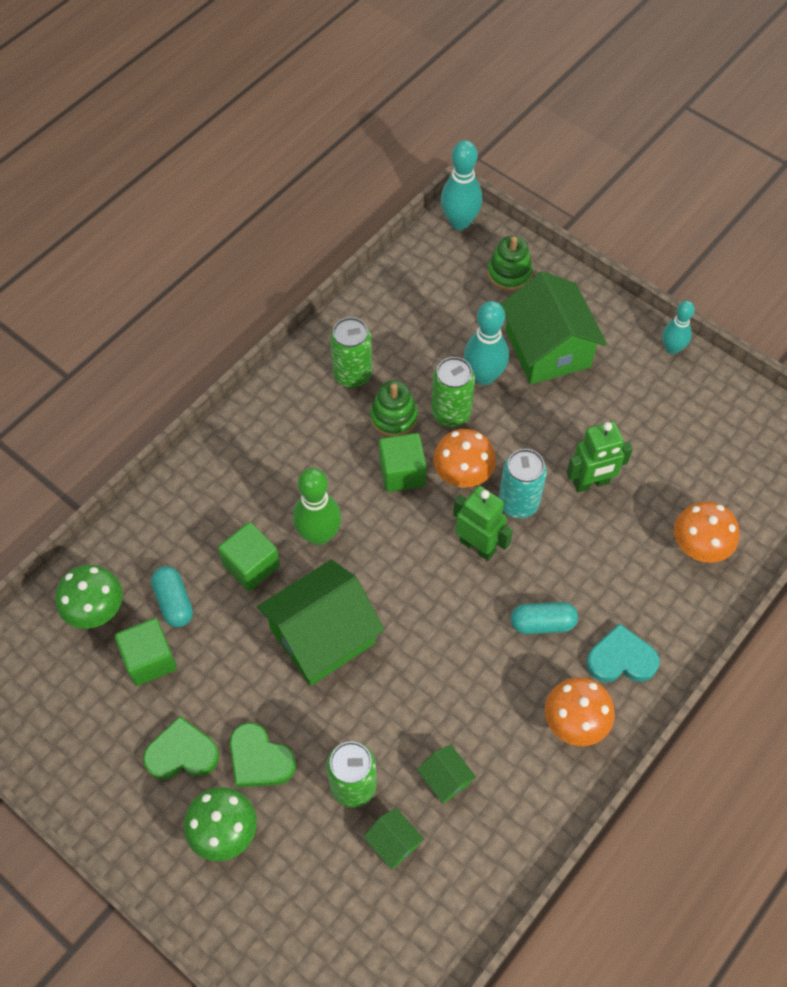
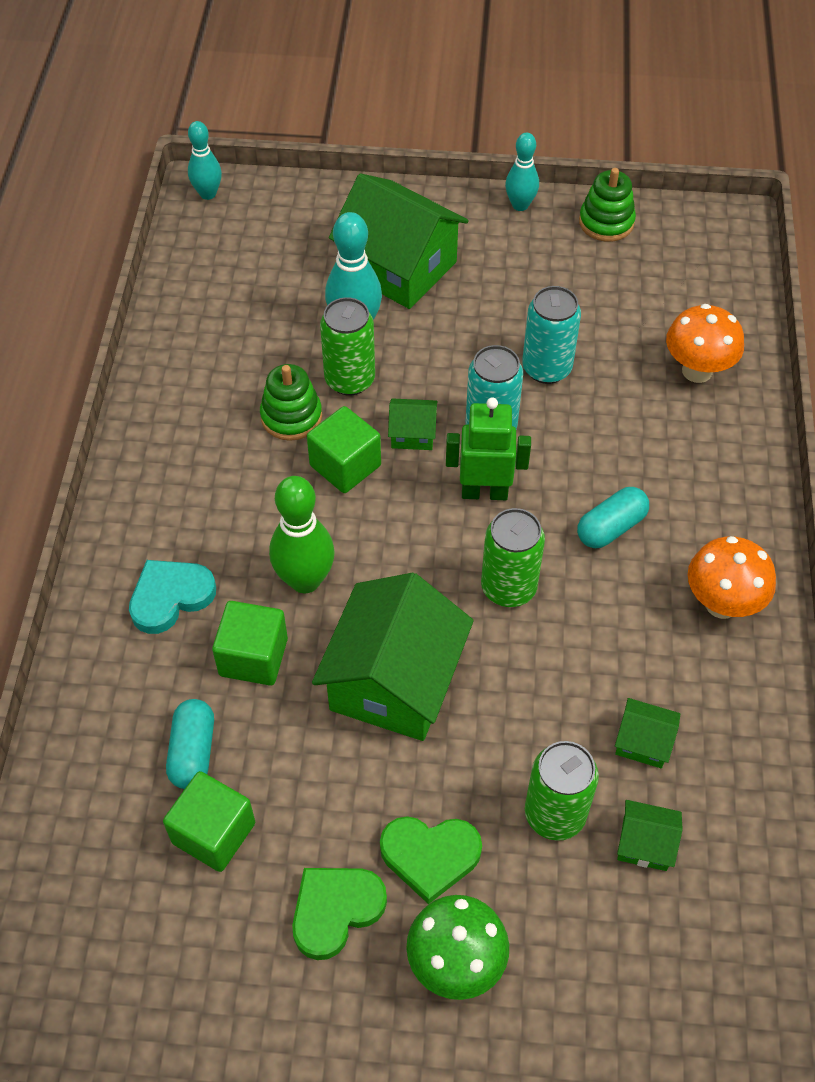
camera: 35 degrees left, 5 degrees down
(97, 612) = (105, 821): green mushroom -> none
(174, 602) = (193, 752): turquoise capsule -> turquoise capsule turned 60 degrees clockwise
(352, 374) = (210, 398): green can -> green can (508, 587)
(459, 222) = (208, 194): turquoise bowling pin -> turquoise bowling pin, size x0.64
(462, 476) = (412, 434): orange mushroom -> green house
(509, 273) = (301, 217): green stacking toy -> green stacking toy (606, 222)
(591, 483) = (546, 368): green robot -> turquoise can
(621, 659) = (713, 514): turquoise heart -> turquoise heart (170, 597)

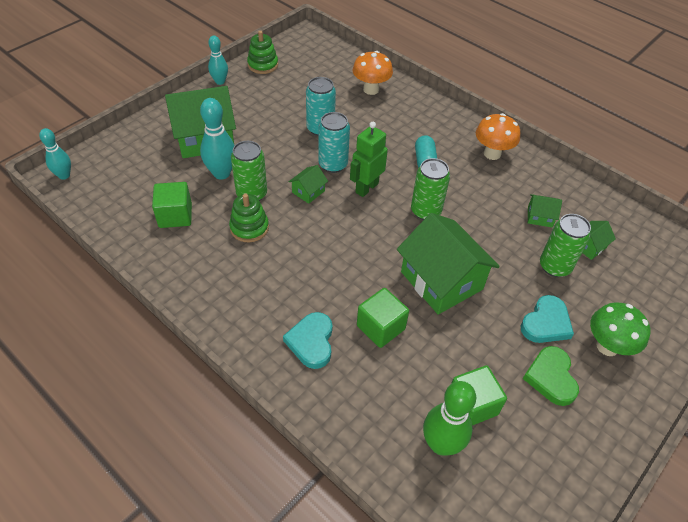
camera: 55 degrees left, 5 degrees down
(193, 752) = (416, 387): turquoise capsule -> none
(305, 580) = (353, 280): green bowling pin -> green bowling pin (441, 444)
(345, 465) = (301, 225): green cube -> green cube (175, 216)
(430, 856) = (546, 323): green heart -> turquoise heart
(643, 742) = (540, 217): green house -> green house turned 45 degrees clockwise

